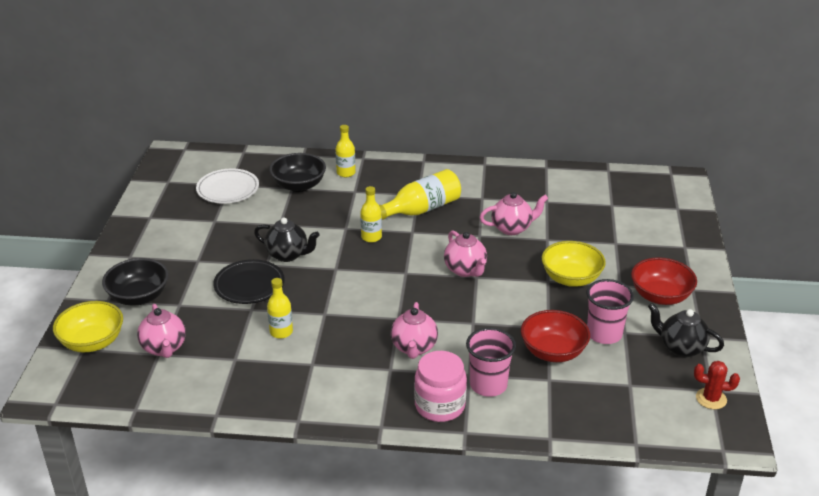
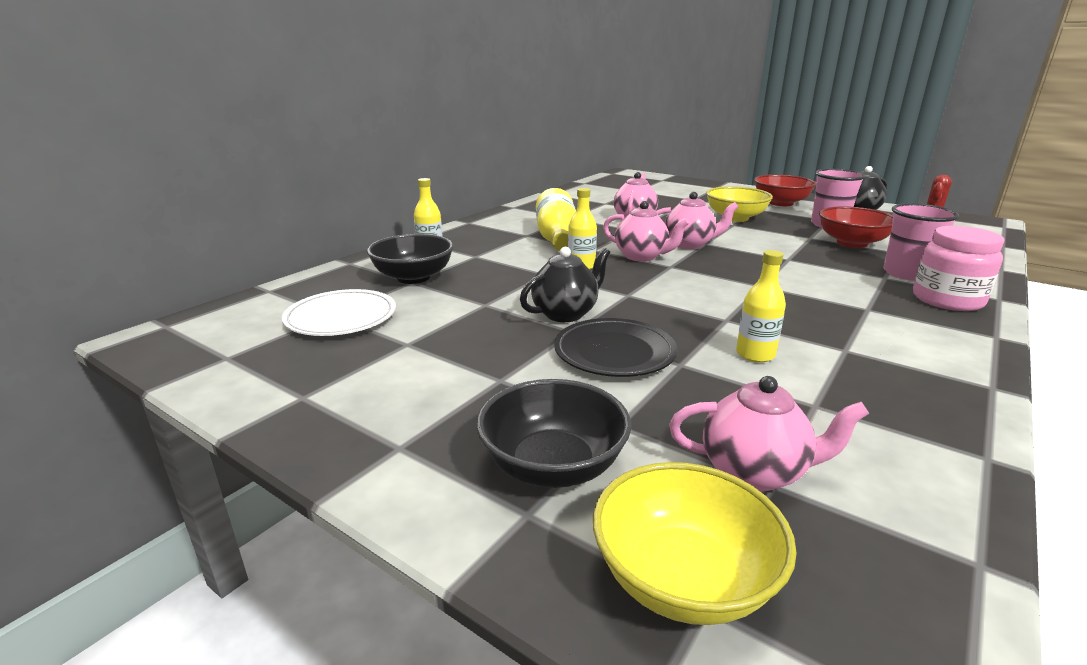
camera: 60 degrees left, 10 degrees down
(414, 348) = (826, 290): pink teapot -> pink teapot (641, 257)

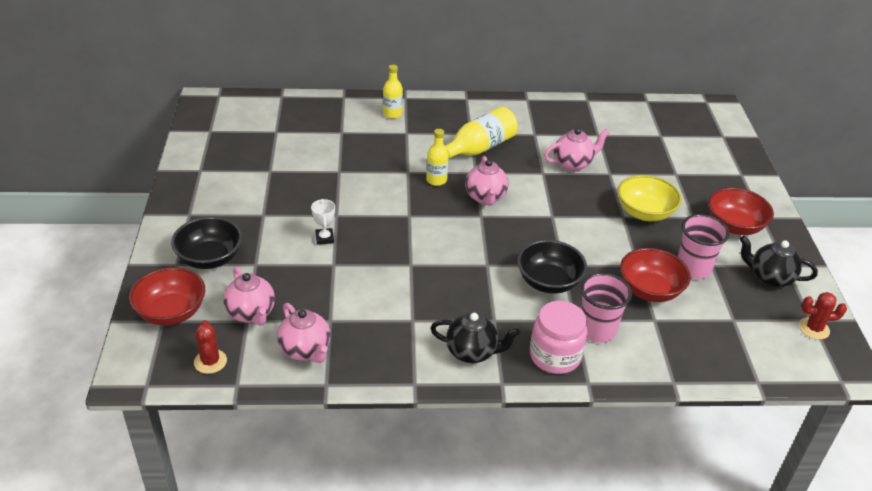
camera: 50 degrees right, 15 degrees up
(341, 318) = (275, 136): white plate -> none
(413, 277) = (348, 129): black bowl -> black bowl (548, 282)
(565, 313) = (356, 203): black teapot -> black teapot (472, 352)
(614, 353) = (324, 238): black plate -> white trophy
(683, 579) = (171, 312): yellow bowl -> red bowl
(689, 244) = (539, 210): pink teapot -> pink teapot (305, 350)
(755, 354) = (371, 287): yellow bottle -> none
(889, 577) = (210, 361): none -> red cactus

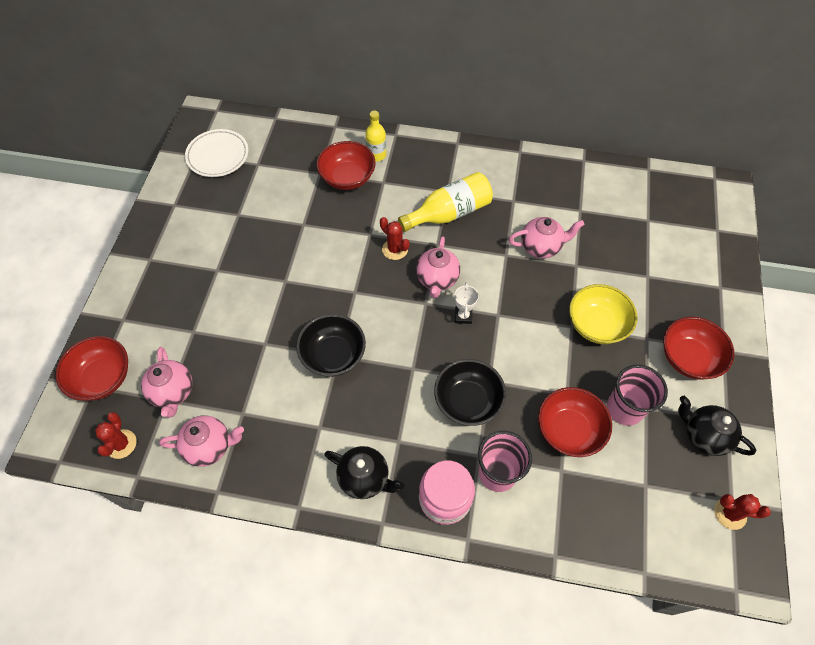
camera: 15 degrees right, 20 degrees up
(210, 258) = (154, 317): black bowl -> black bowl (333, 355)
(232, 129) = (218, 156): none -> white plate
(305, 350) = (209, 446): pink teapot -> pink teapot turned 75 degrees counterclockwise
(324, 238) = (265, 309): white trophy -> white trophy (463, 316)
(370, 133) = (347, 178): none -> red bowl
(436, 180) = (395, 249): yellow bottle -> red cactus

